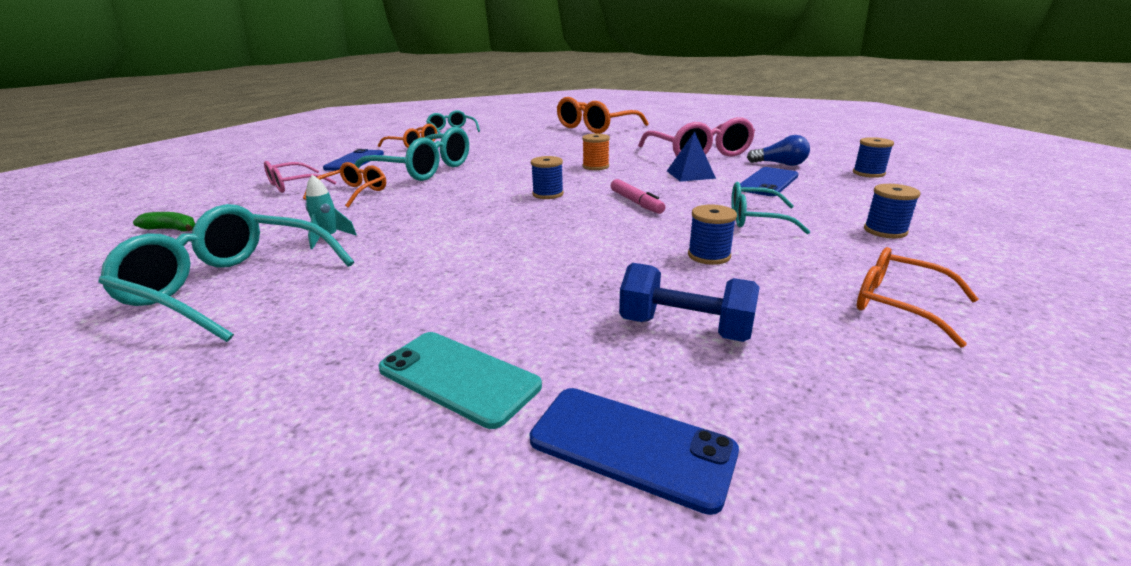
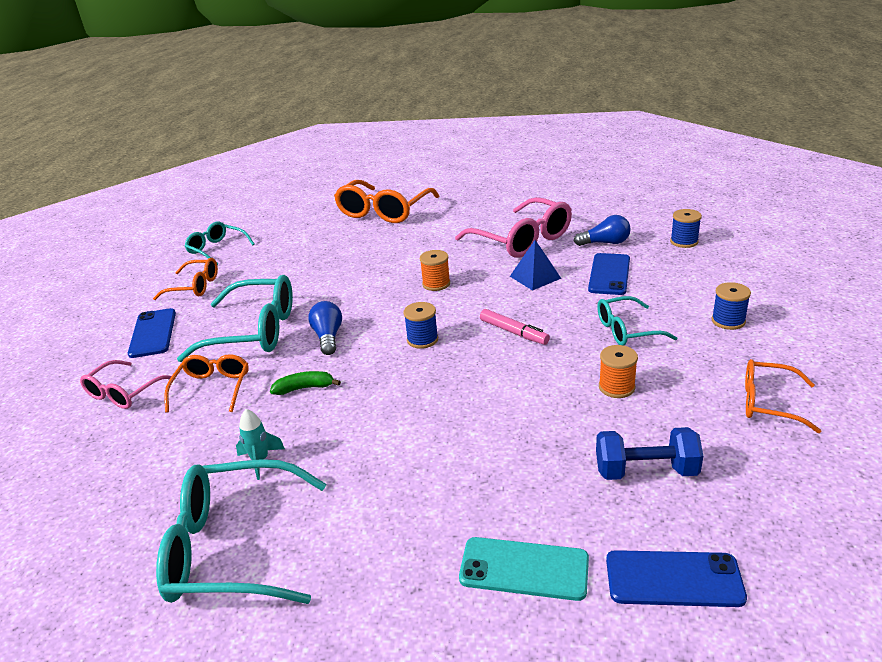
camera: 20 degrees left, 5 degrees up
(172, 229) = (63, 498): green banana -> green banana (304, 388)
(473, 181) = (328, 337): none -> blue light bulb
(709, 255) = (616, 387): blue spool -> orange spool

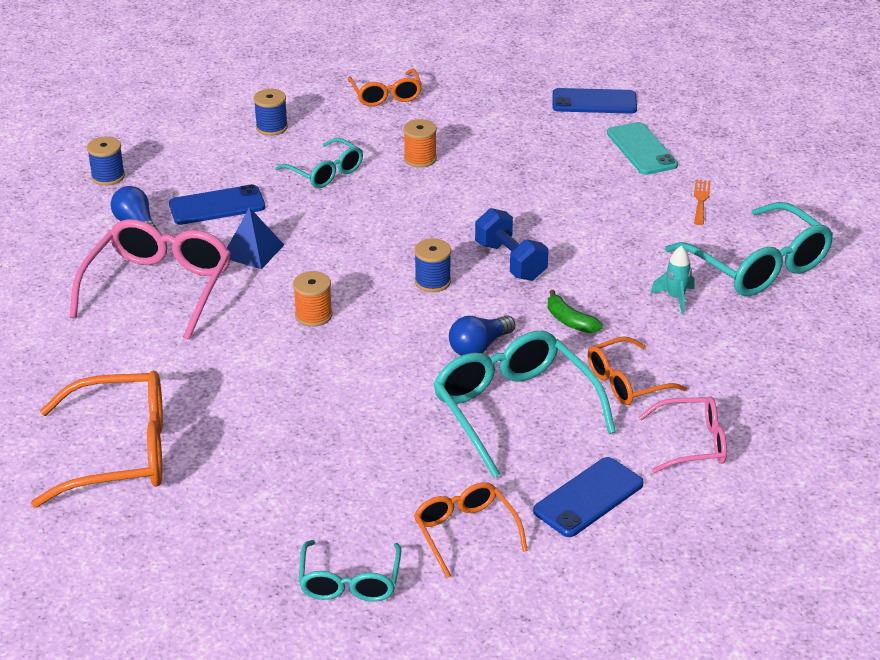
camera: 125 degrees left, 5 degrees up
(378, 567) = (701, 200): none -> orange fork
(514, 332) = (376, 232): pink marker -> none
(646, 471) = (510, 127): blue dumbbell -> blue dumbbell (510, 261)
(673, 579) = (594, 102): blue phone -> blue phone turned 60 degrees counterclockwise

